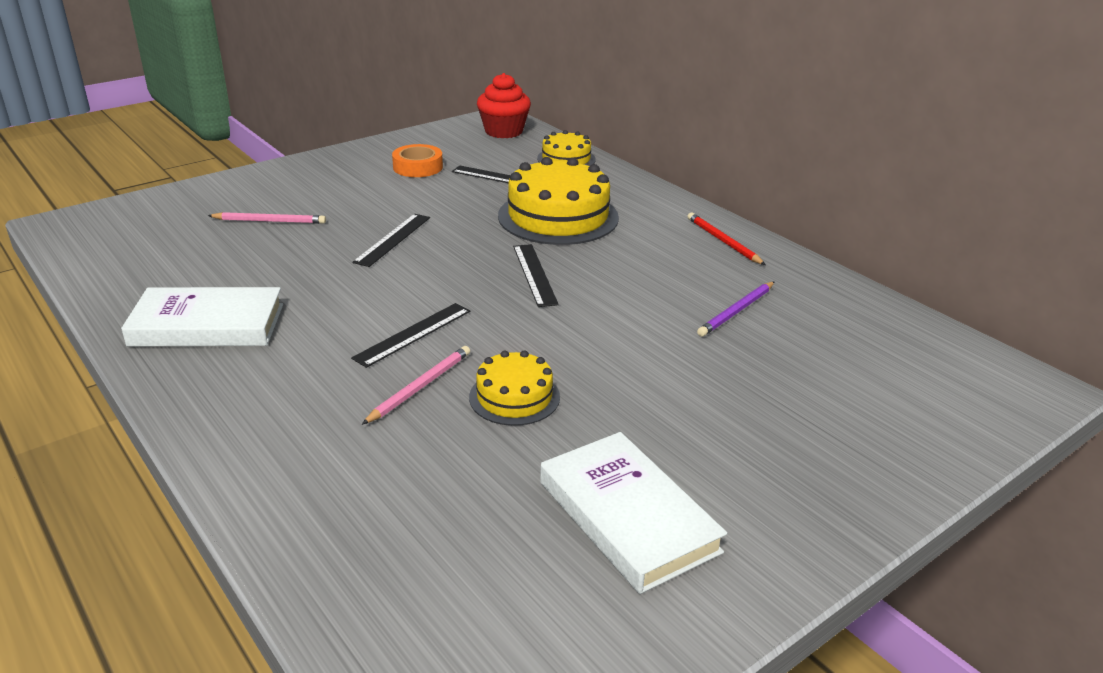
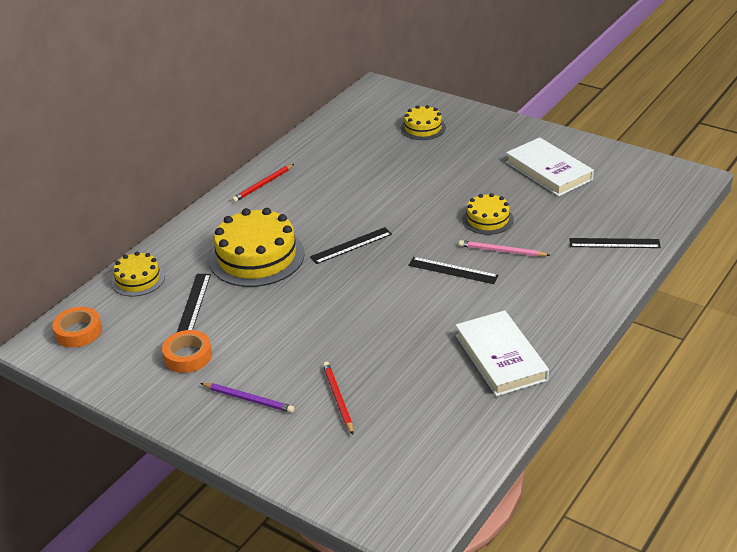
camera: 105 degrees left, 5 degrees up
(270, 221) = (338, 399): pink pencil -> red pencil
(393, 239) = (334, 321): black ruler -> black ruler (614, 243)
(504, 131) = (78, 332): red cupcake -> orange tape
(627, 516) = (548, 171): white book -> white book turned 75 degrees counterclockwise
(736, 311) = (353, 168): purple pencil -> purple pencil (248, 399)
(855, 404) = (423, 128): none -> yellow cake

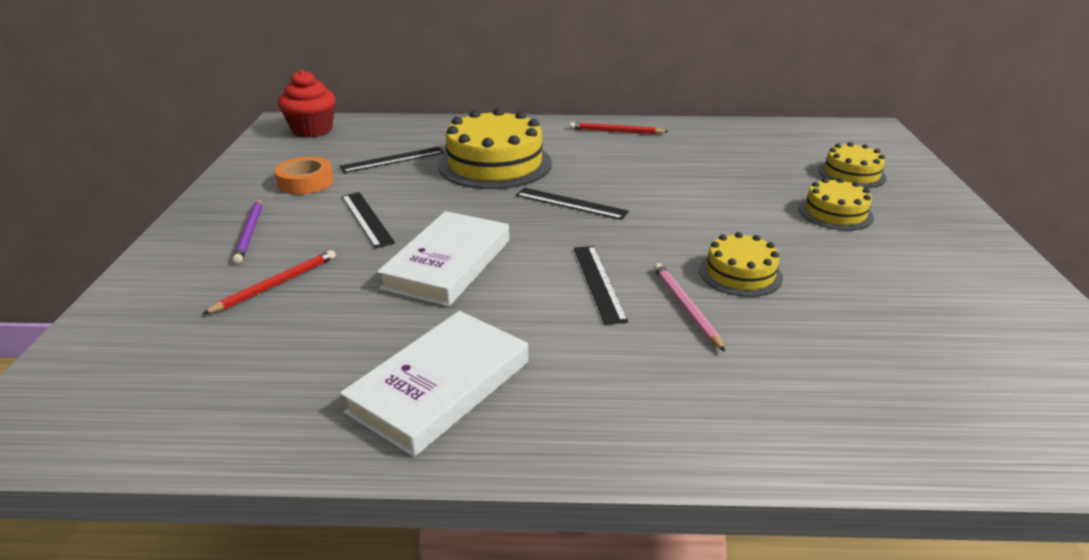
camera: 55 degrees right, 5 degrees down
(78, 332) = (312, 130): orange tape -> red cupcake
(138, 279) = (407, 128): yellow cake -> yellow cake (835, 213)
(548, 171) = (924, 286): white book -> white book (448, 264)
(614, 243) = (848, 413): black ruler -> black ruler (367, 219)

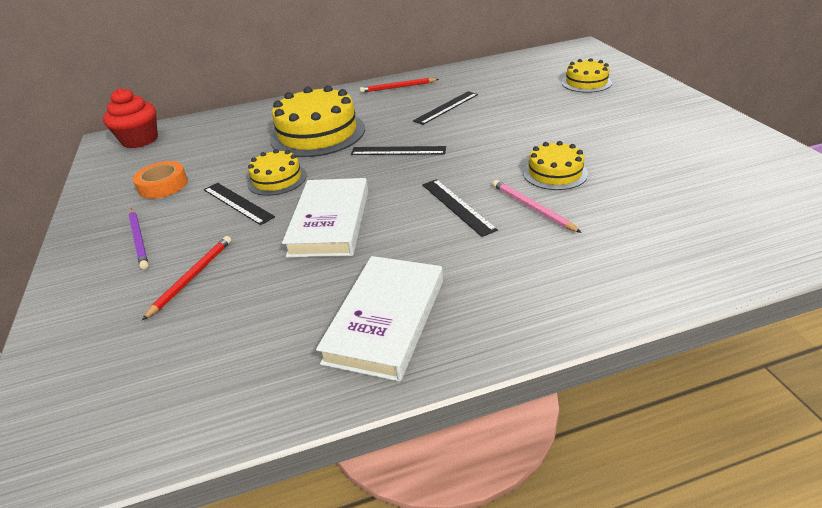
camera: 15 degrees left, 5 degrees up
(392, 159) = (229, 149): black ruler -> black ruler (446, 107)
(835, 213) = (592, 113): yellow cake -> yellow cake (277, 179)

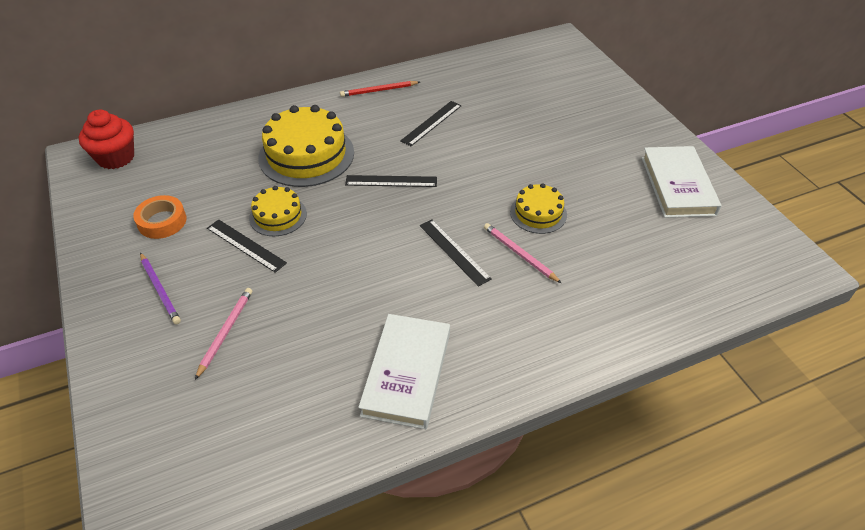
camera: 10 degrees left, 10 degrees up
(192, 277) = (225, 332): red pencil -> pink pencil
(330, 222) = (340, 269): white book -> white book (678, 186)
(586, 82) = (565, 94): yellow cake -> none

